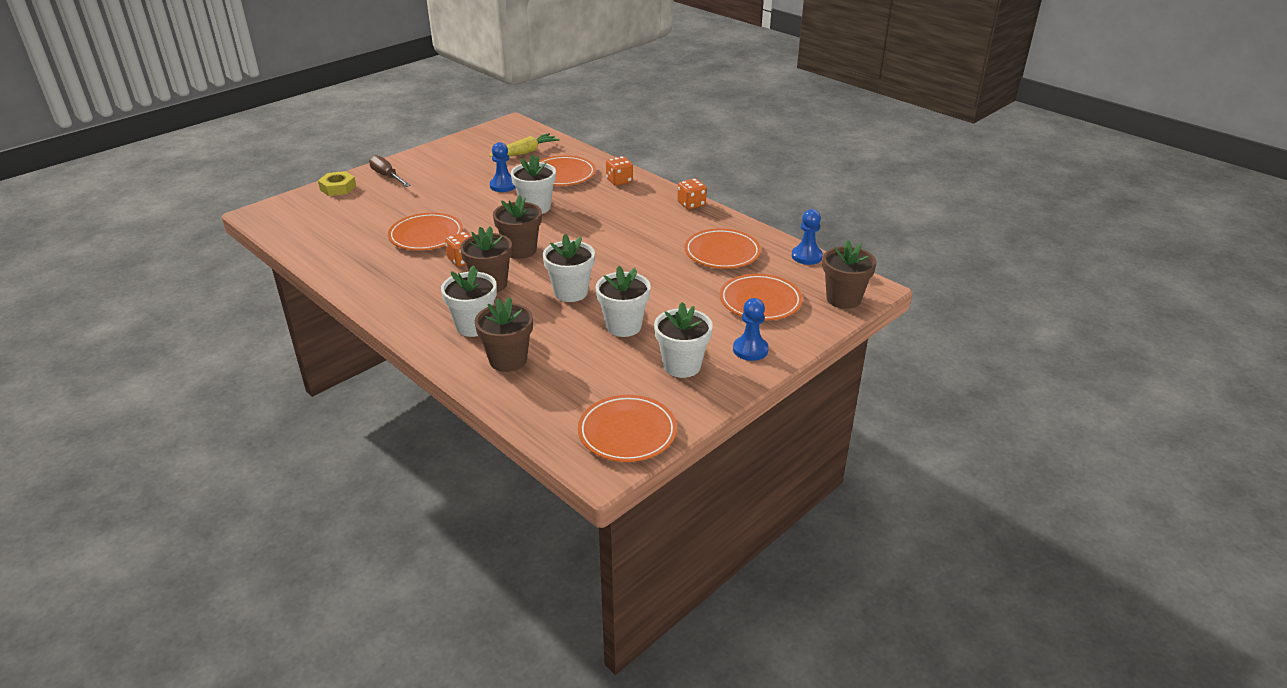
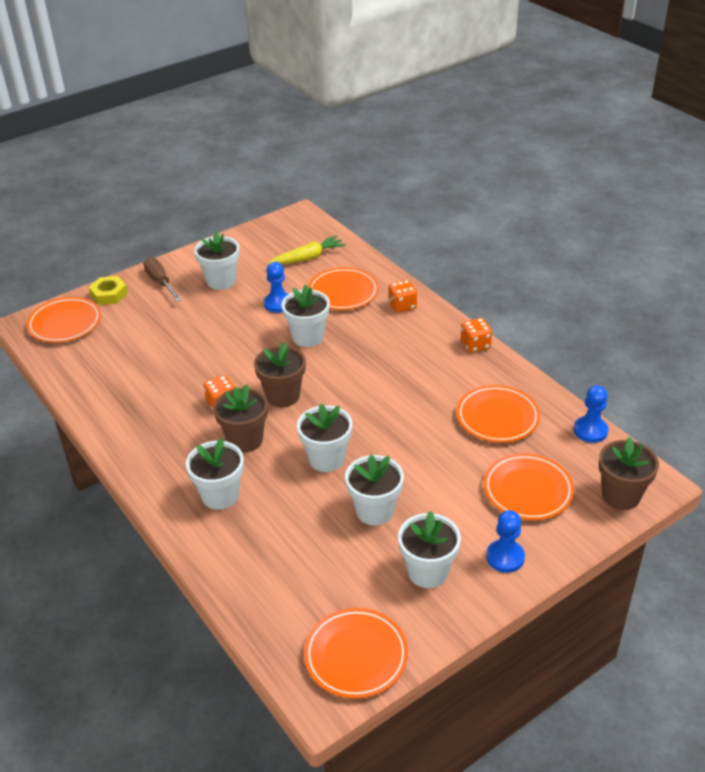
camera: 10 degrees right, 5 degrees up
(426, 235) = (189, 367): orange plate -> orange plate (65, 323)
(445, 172) = (221, 281): none -> white flower pot
(508, 360) = (248, 545): brown flower pot -> none

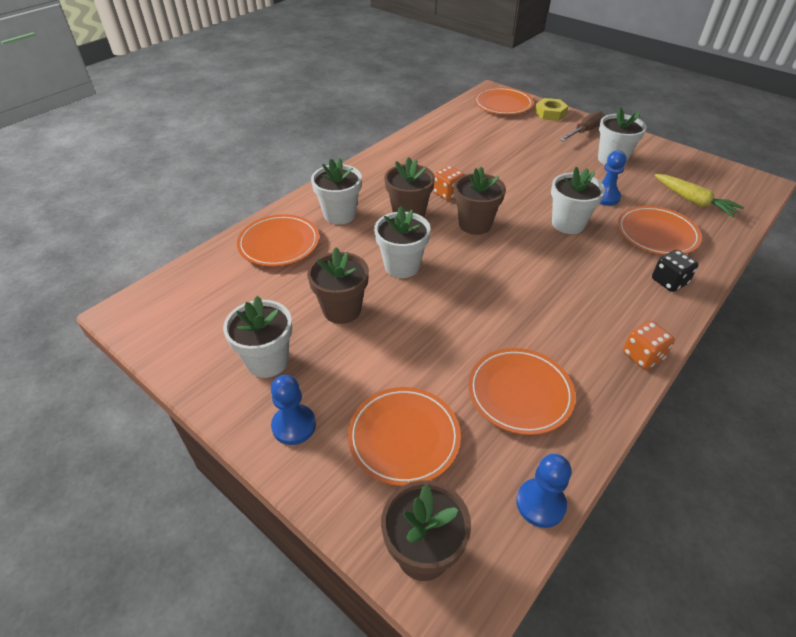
camera: 75 degrees right, 5 degrees up
(356, 656) = (167, 325): orange plate -> orange plate (279, 244)
(374, 511) = (342, 310): white flower pot -> brown flower pot
(402, 306) = (669, 281): orange dice -> black dice

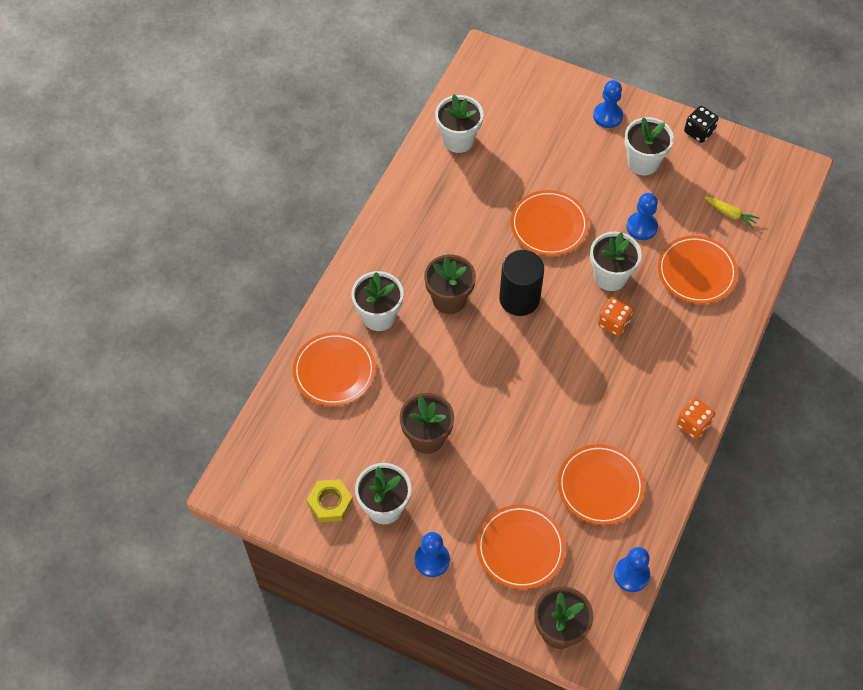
camera: 15 degrees left, 15 degrees up
(402, 266) = (464, 372): white flower pot -> white flower pot (458, 140)
(447, 193) = (480, 258): orange dice -> orange dice (613, 323)
(475, 224) = (519, 299): brown flower pot -> black cylinder
(503, 104) = (504, 82): orange plate -> orange plate (549, 225)
(550, 113) = (563, 88): yellow nut -> yellow nut (330, 503)
(585, 131) = (607, 116): brown screwdriver -> blue pawn
(669, 281) = (711, 333): black dice -> black dice (699, 132)
(693, 201) = (730, 214): yellow carrot -> yellow carrot, size x0.63

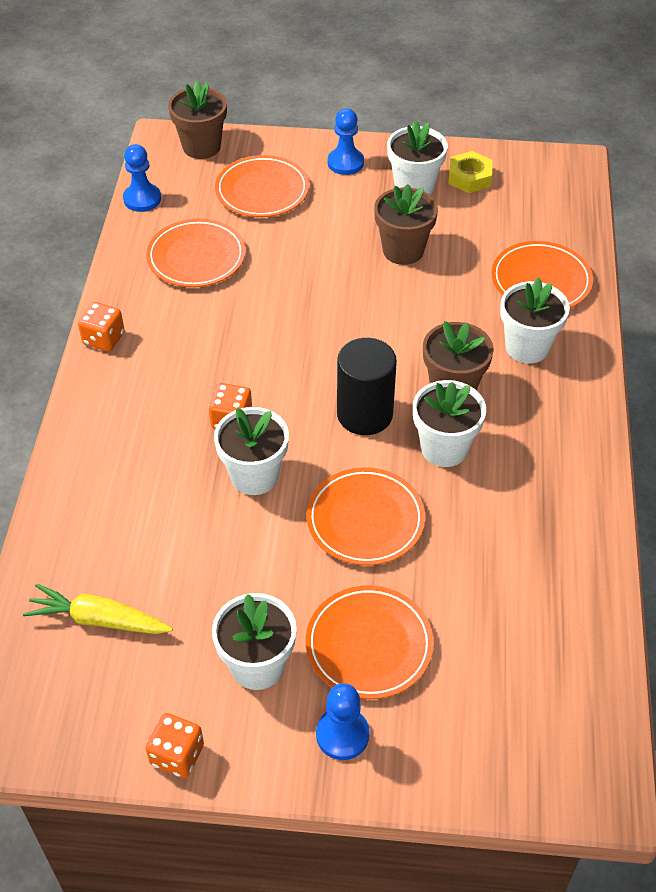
camera: 160 degrees right, 10 degrees down
(458, 140) = (561, 611): white flower pot -> white flower pot (444, 448)
(641, 227) = (230, 558): blue pawn -> none
(696, 272) = (134, 517): orange plate -> orange plate (369, 645)
(699, 132) = (177, 755): black dice -> orange dice
(730, 214) = (99, 620): yellow carrot -> yellow carrot, size x1.58

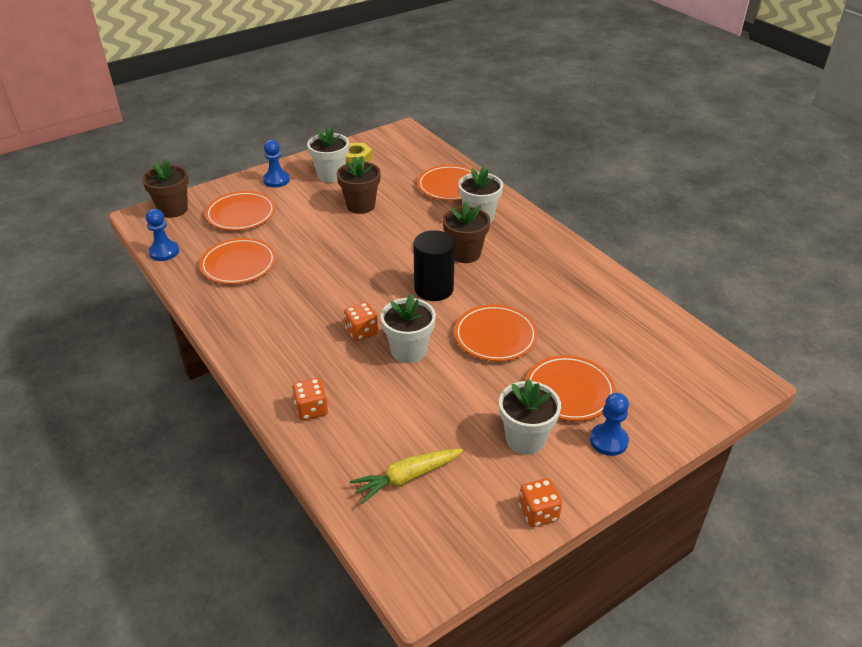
camera: 40 degrees left, 10 degrees down
(103, 339) = (227, 334): orange dice -> orange dice (311, 409)
(444, 448) = (494, 282): white flower pot -> none

